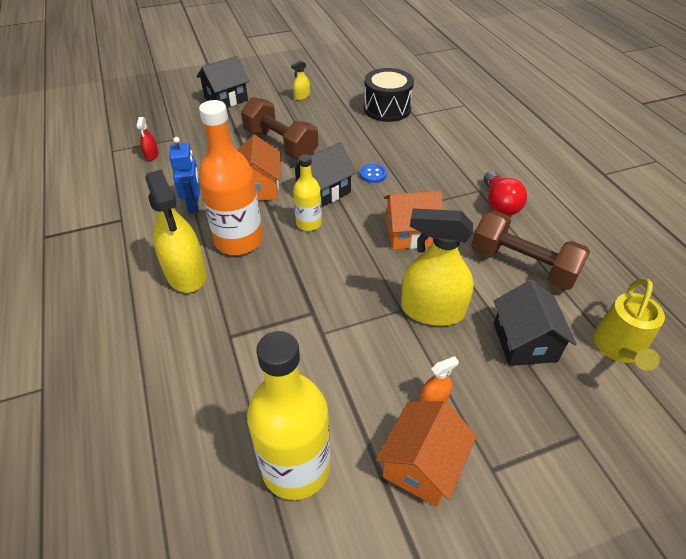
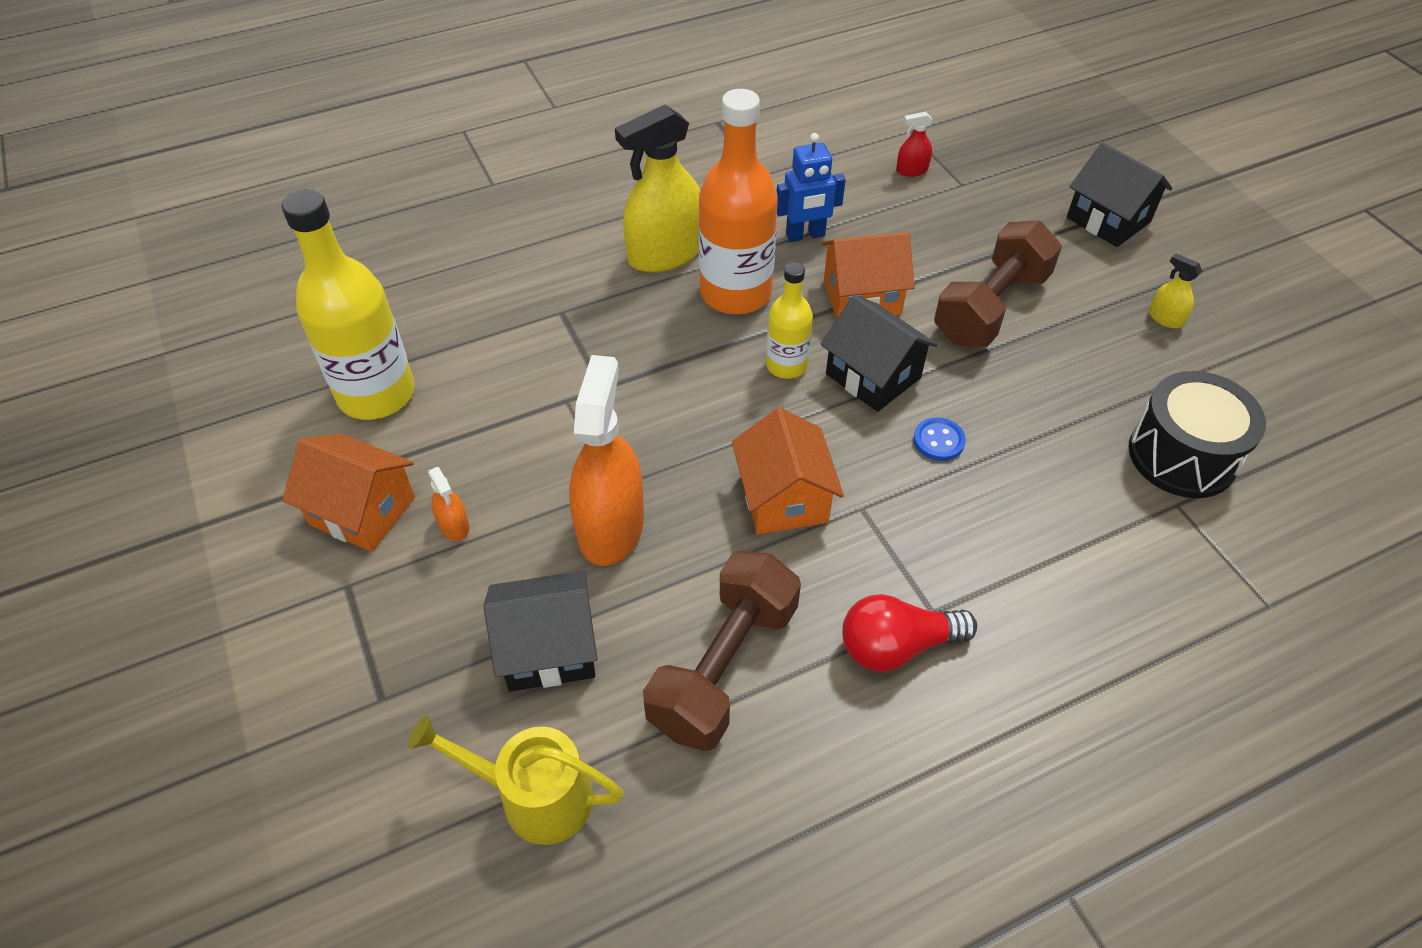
camera: 85 degrees right, 5 degrees up
(432, 310) = (611, 526): yellow spray bottle -> orange spray bottle

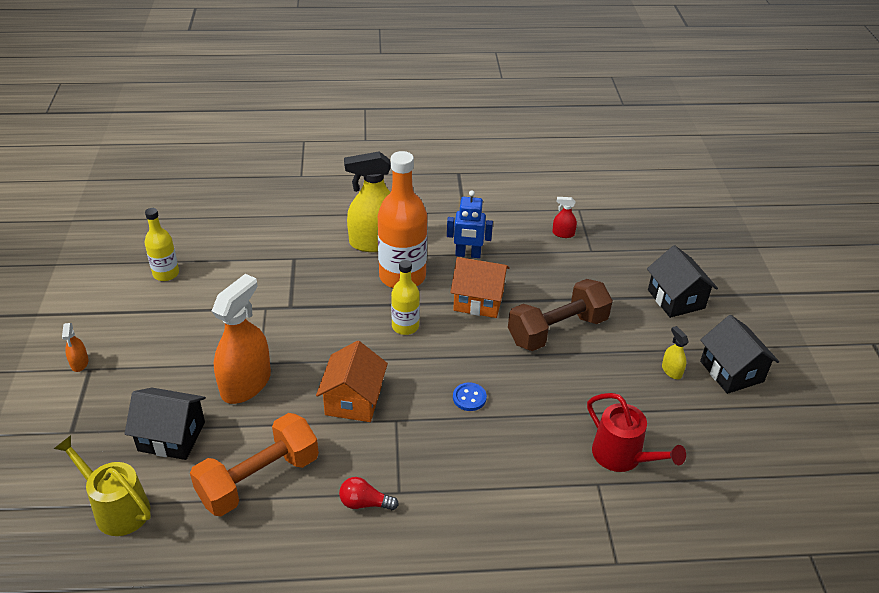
camera: 20 degrees right, 10 degrees down
(362, 511) = (121, 333): orange house -> none
(376, 394) = (166, 274): yellow bottle -> yellow bottle, size x0.55
(454, 525) = (163, 356): orange spray bottle -> orange spray bottle (79, 363)
(723, 667) = (259, 479): brown dumbbell -> orange dumbbell
(873, 376) = (454, 348): black house -> black house (731, 371)
(897, 646) = (365, 503): red light bulb -> red light bulb, size x0.66
(1182, 456) = (622, 456): black drum -> red watering can

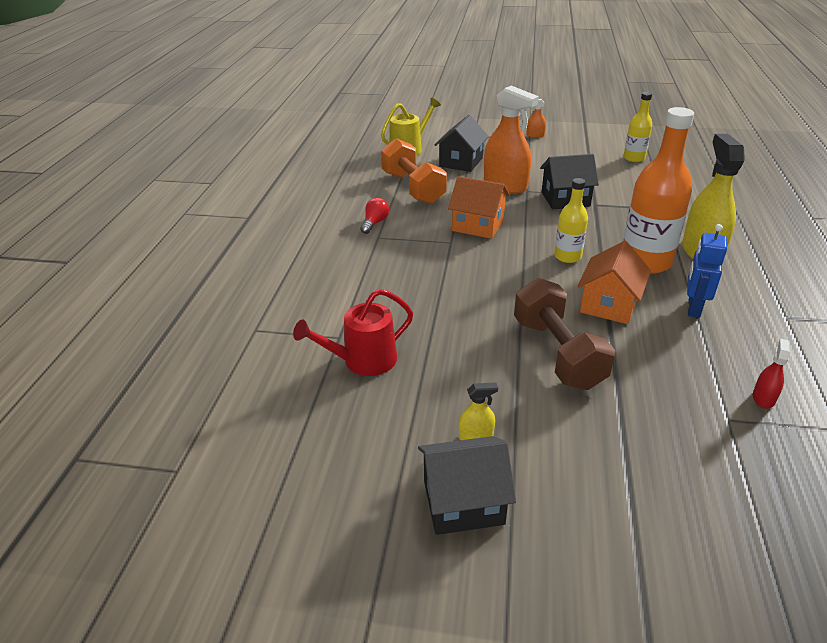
camera: 105 degrees right, 5 degrees down
(469, 398) = (467, 280): blue button -> none
(676, 299) = (622, 487): black house -> black house (565, 199)

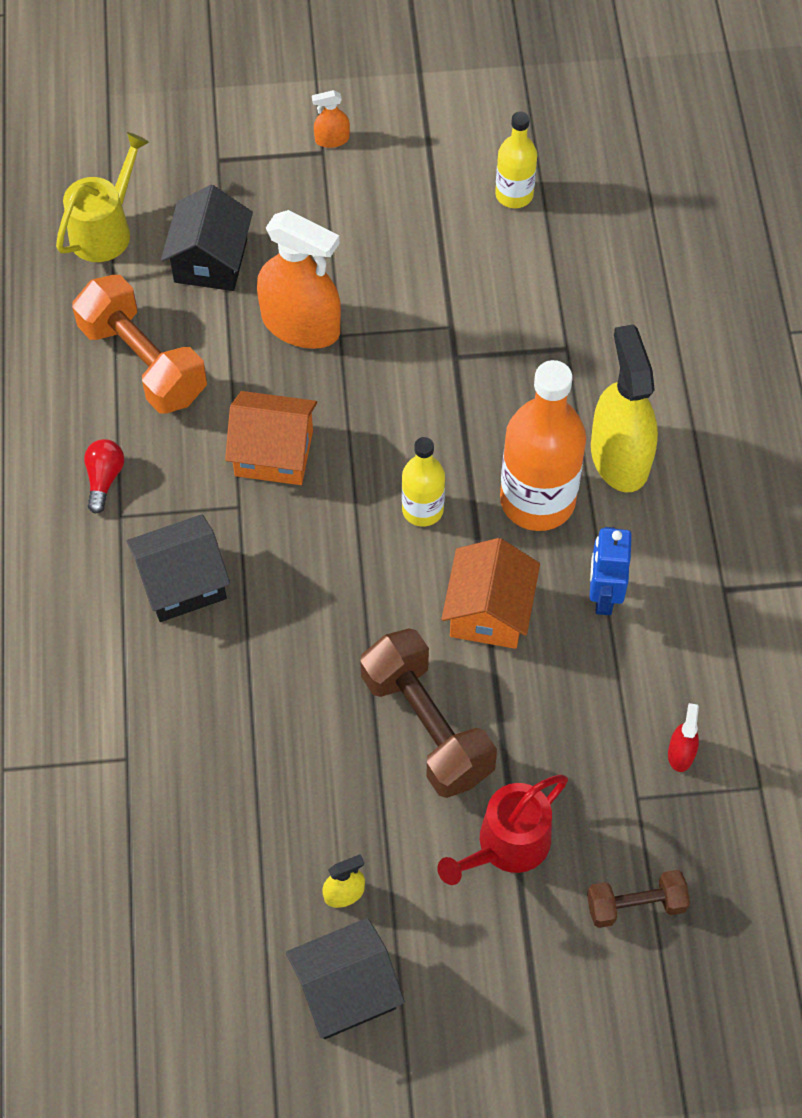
camera: 15 degrees left, 25 degrees up
(363, 361) = (173, 796): red watering can -> red watering can (507, 845)
(565, 199) = (406, 350): black house -> black house (182, 583)
(732, 490) = (635, 905): none -> brown dumbbell

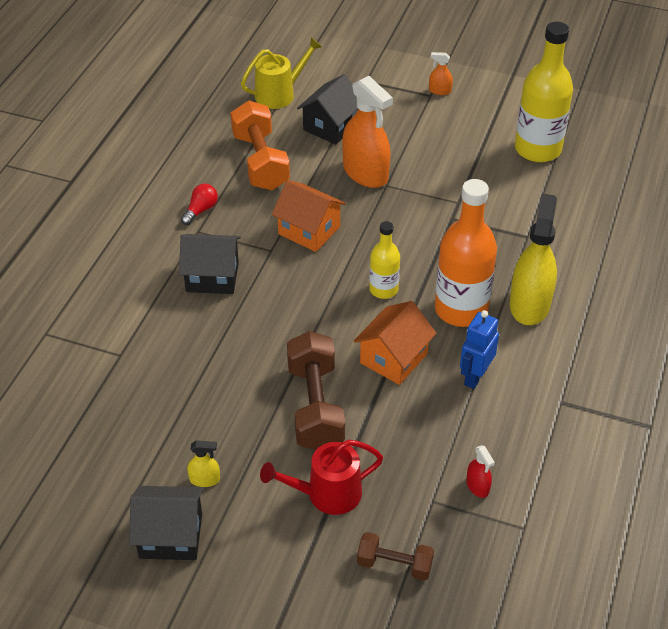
camera: 25 degrees right, 15 degrees down
(514, 194) = (537, 149): yellow bottle -> yellow bottle, size x1.82
(681, 753) = (477, 486): red spray bottle -> red spray bottle turned 120 degrees clockwise

